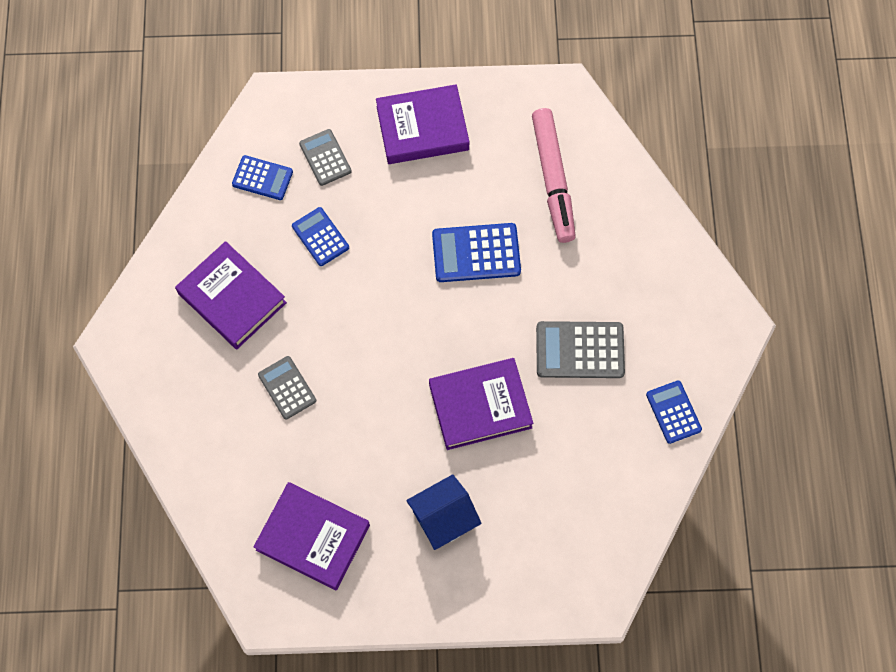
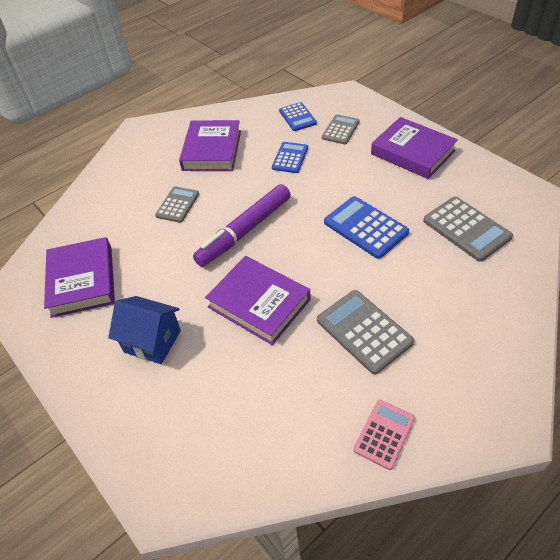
camera: 55 degrees right, 20 degrees down
(383, 354) = (244, 231): none -> purple marker
(553, 179) = (466, 229): pink marker -> grey calculator
(673, 412) = (384, 434): blue calculator -> pink calculator

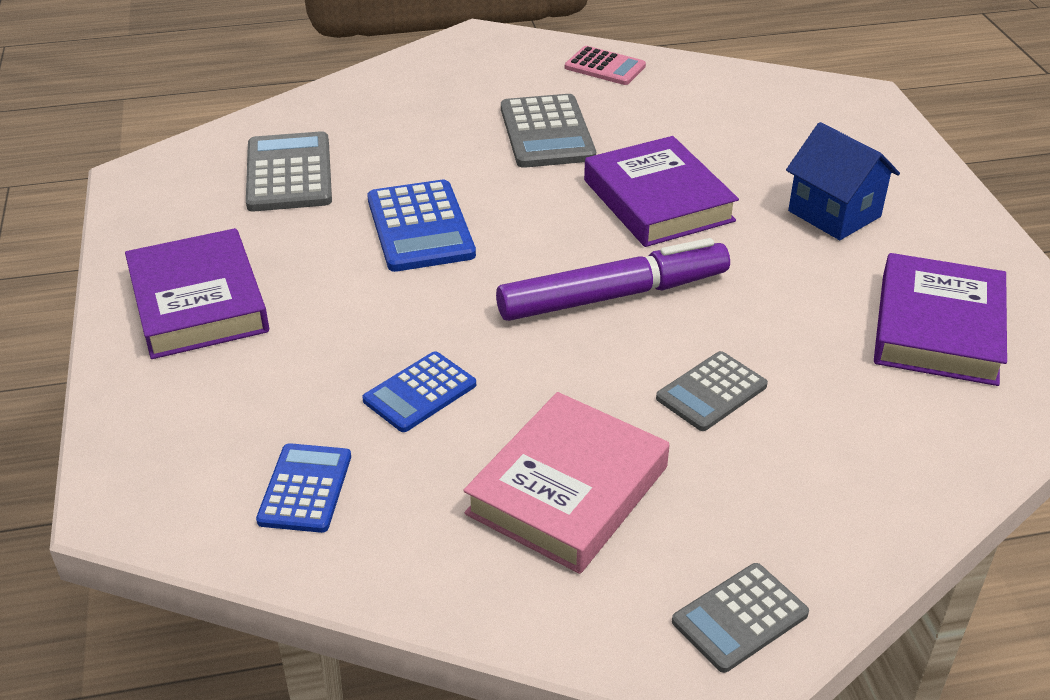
camera: 155 degrees left, 10 degrees down
(212, 150) = (567, 490): purple book -> pink book
(340, 130) = (257, 409): grey calculator -> grey calculator (739, 617)
(384, 434) = (605, 67): pink calculator -> pink calculator turned 120 degrees counterclockwise

